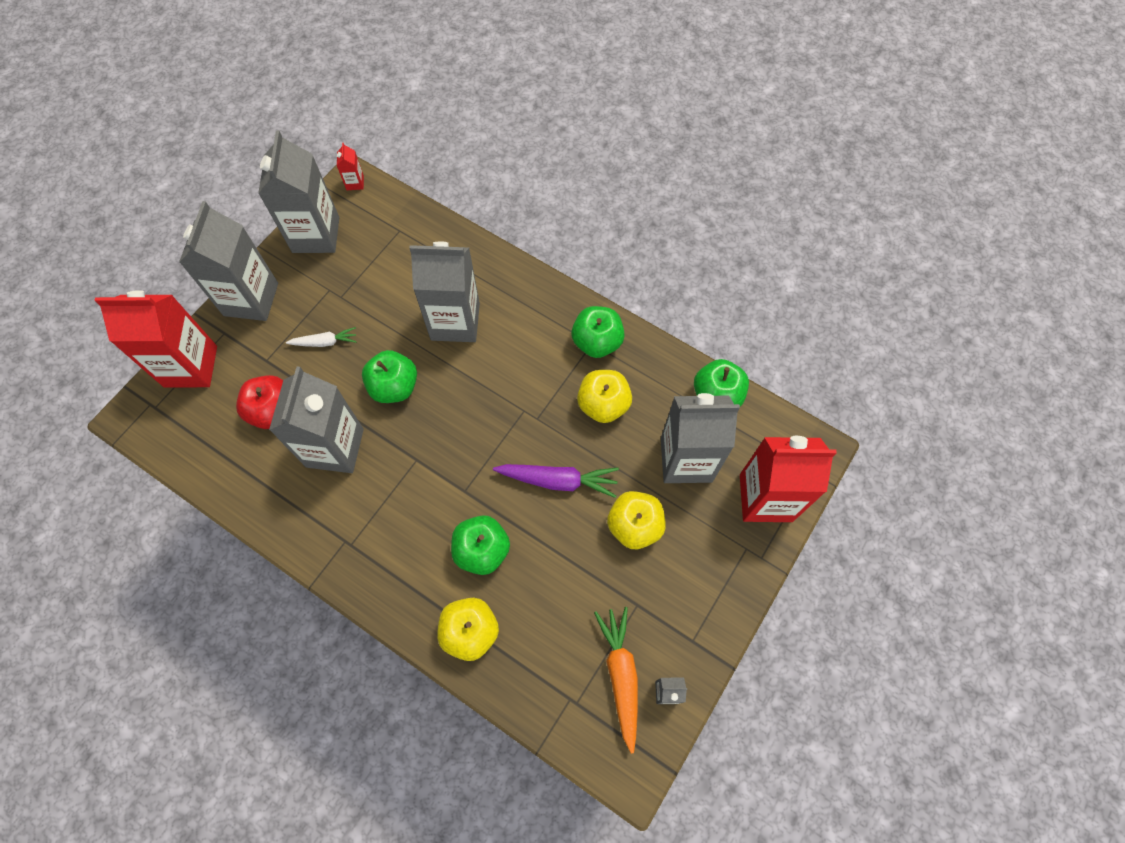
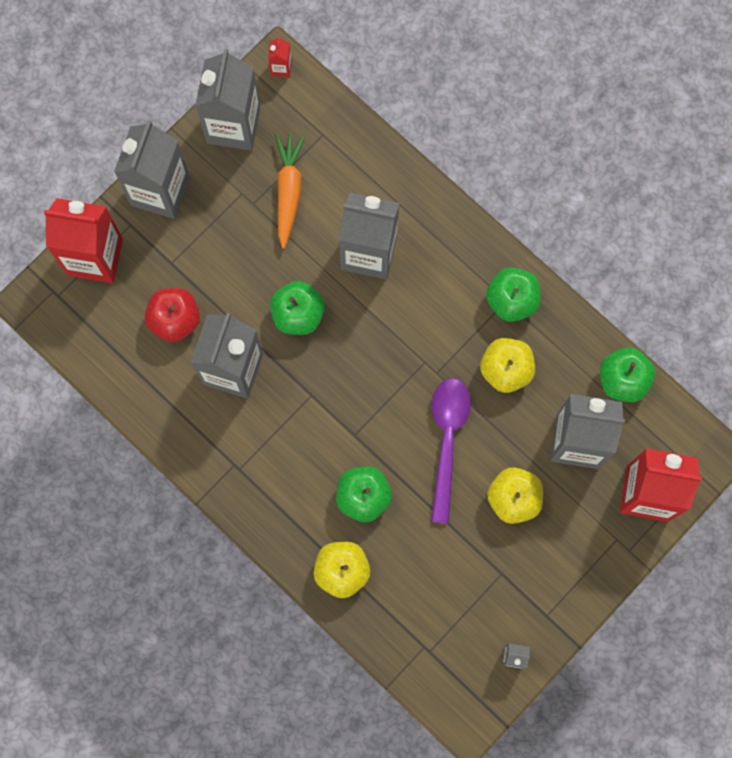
camera: 10 degrees right, 10 degrees up
(325, 342) = (232, 253): white carrot -> none
(558, 480) = (447, 441): purple carrot -> purple spoon
(621, 675) = (474, 634): orange carrot -> orange carrot (288, 191)

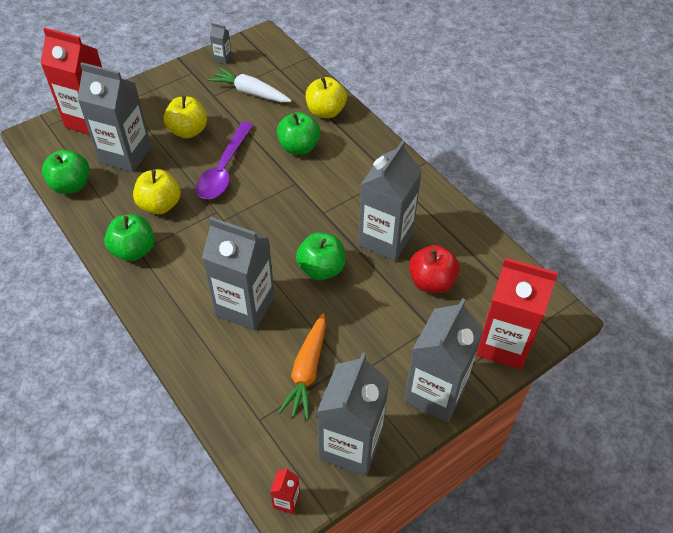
camera: 170 degrees left, 25 degrees down
(453, 589) = (250, 92): none -> white carrot

